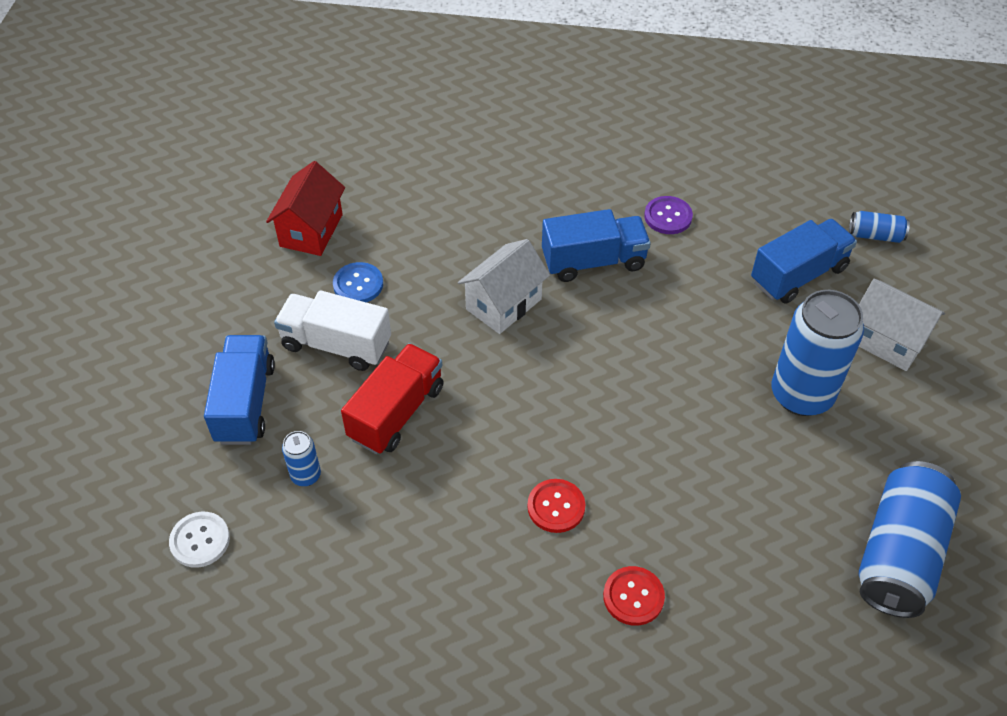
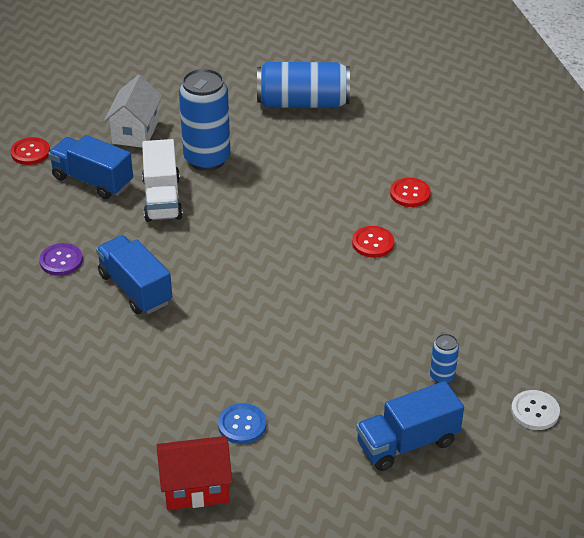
camera: 115 degrees left, 10 degrees down
(336, 344) = (314, 411): white truck -> white truck (162, 199)
(396, 413) = (354, 349): red truck -> none
(504, 304) = (211, 326): white house -> none
(875, 235) = (30, 152): blue can -> red button

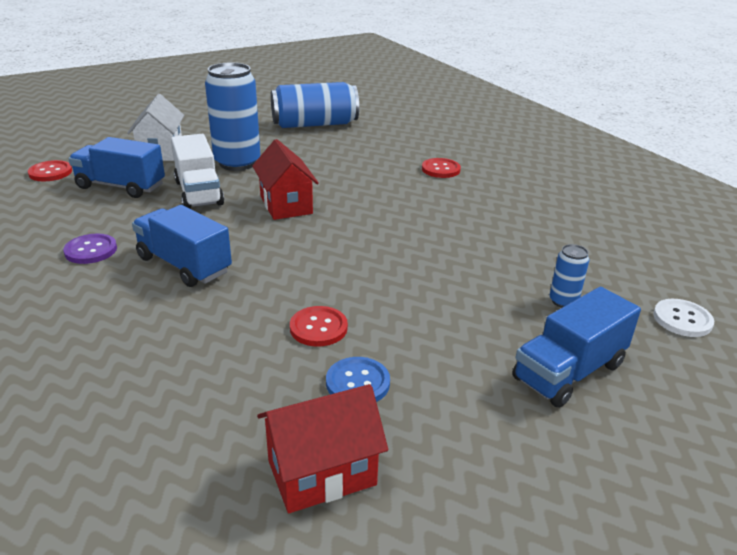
camera: 15 degrees left, 10 degrees down
(239, 226) = (286, 205): none -> red house
(373, 243) = (426, 204): red button -> red button (318, 328)

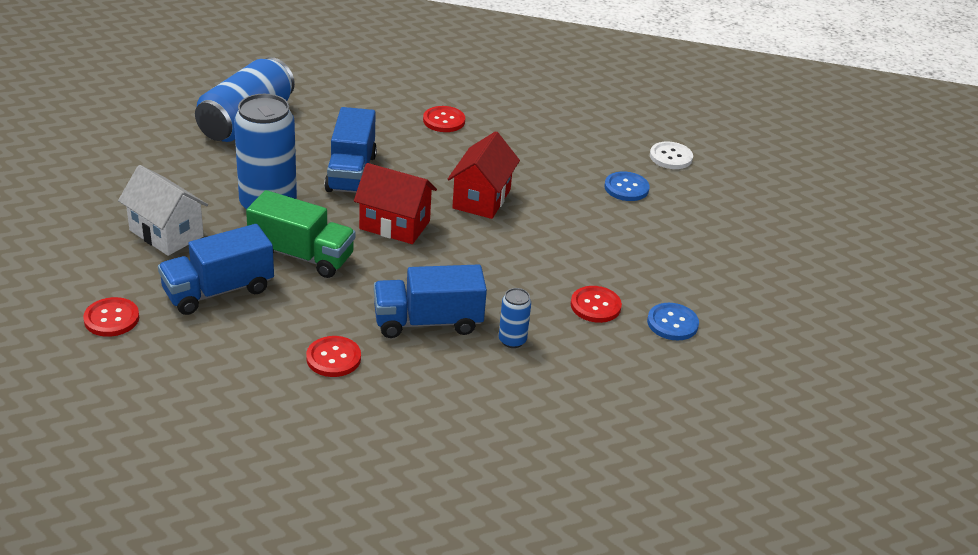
camera: 50 degrees left, 5 degrees up
(91, 250) = (333, 358): purple button -> red button
(199, 193) = (301, 255): white truck -> green truck
(322, 473) = (735, 379): red house -> red house (481, 199)
(513, 267) = (626, 188): none -> blue button
(563, 301) = (687, 197): blue can -> blue can (512, 340)
(569, 372) = (751, 244): blue truck -> blue truck (351, 173)
(682, 319) = (755, 172): white button -> white button (670, 157)

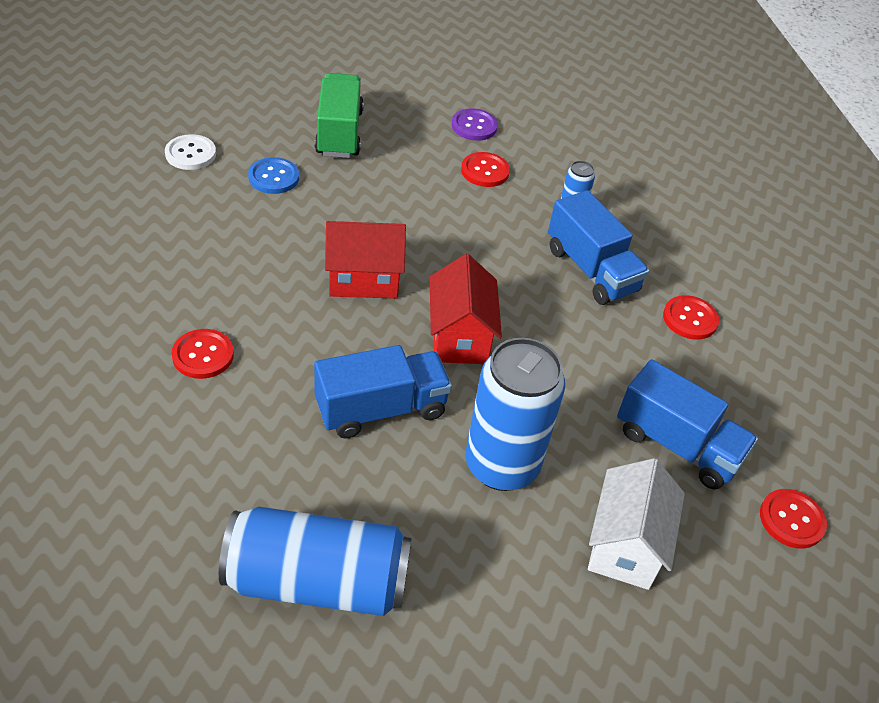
camera: 115 degrees left, 10 degrees up
(301, 255) = (568, 397): green truck -> green truck (339, 133)
(672, 323) = (474, 126): blue button -> purple button

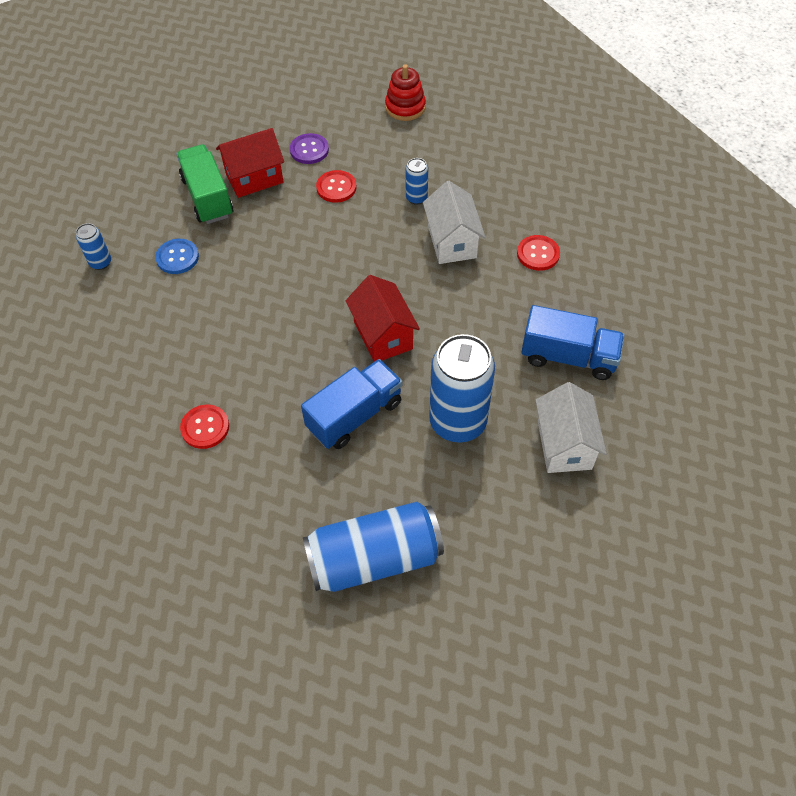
camera: 15 degrees left, 10 degrees up
(190, 154) = (100, 262): white button -> blue can
(363, 279) = (290, 317): red house -> red house (254, 178)
(591, 270) = (452, 242): blue truck -> white house
(603, 122) = (405, 107): none -> red stacking toy
(791, 520) = (663, 380): red button -> none

